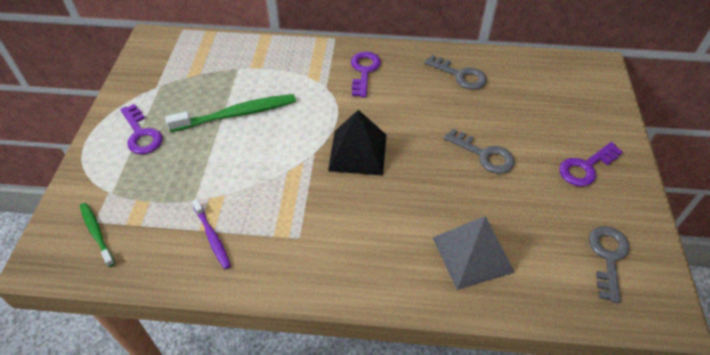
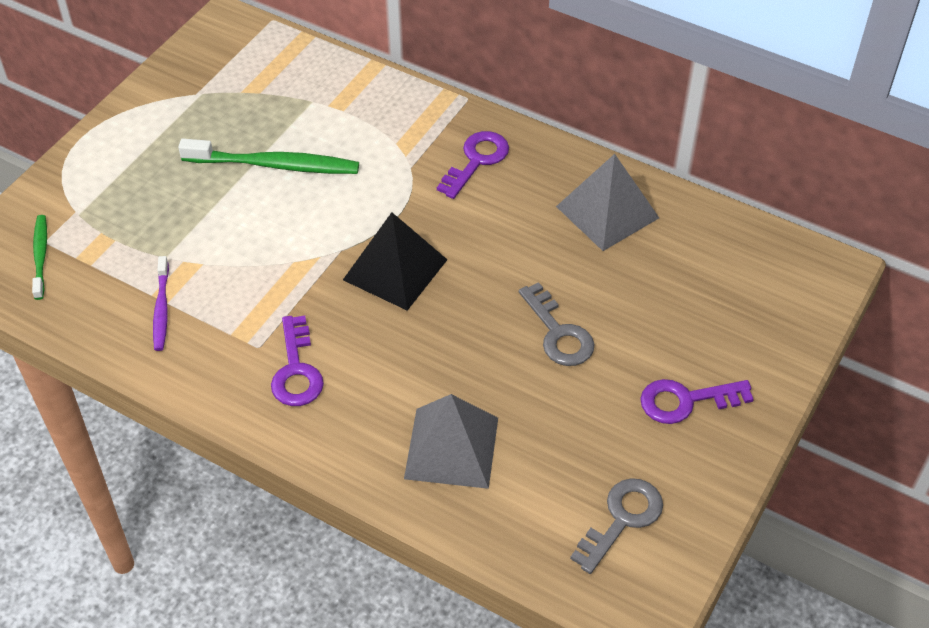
camera: 25 degrees right, 0 degrees up
(141, 134) = (147, 151): purple key -> purple key (296, 370)
(460, 75) = (607, 212): grey key -> grey pyramid

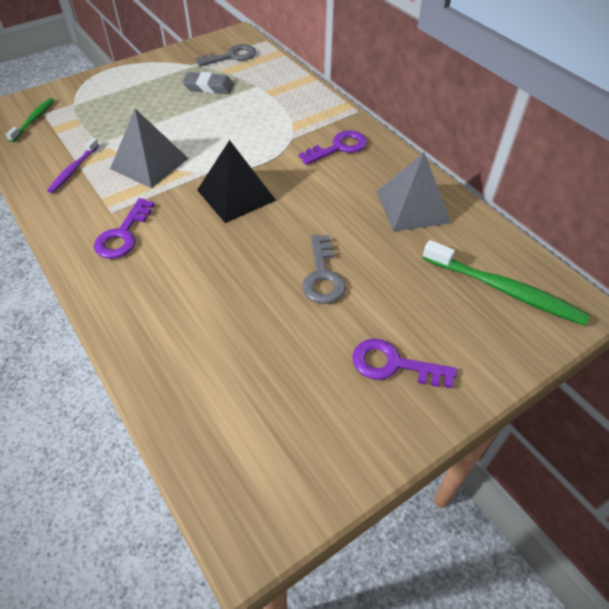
camera: 25 degrees right, 0 degrees up
(248, 124) = (209, 87): none -> grey eraser
(275, 165) = (207, 113): green toothbrush -> green toothbrush (504, 290)
(452, 448) = (186, 328): grey pyramid -> grey pyramid (149, 163)
(622, 519) = (279, 442): grey key -> grey key (231, 56)

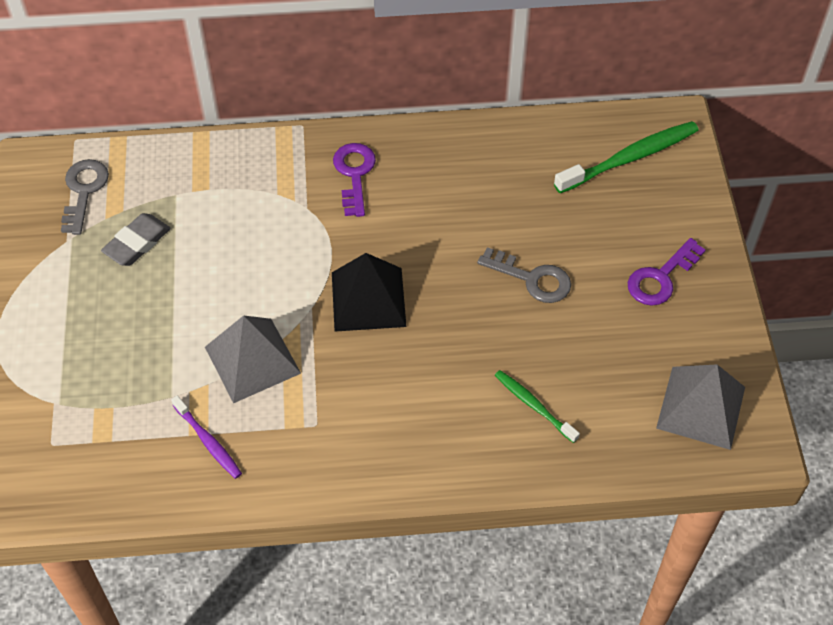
camera: 60 degrees left, 5 degrees up
(34, 120) = (59, 459): green toothbrush -> green toothbrush (534, 405)
(123, 234) = (363, 425): purple key -> none
(412, 207) = (487, 163): grey pyramid -> grey pyramid (700, 407)

